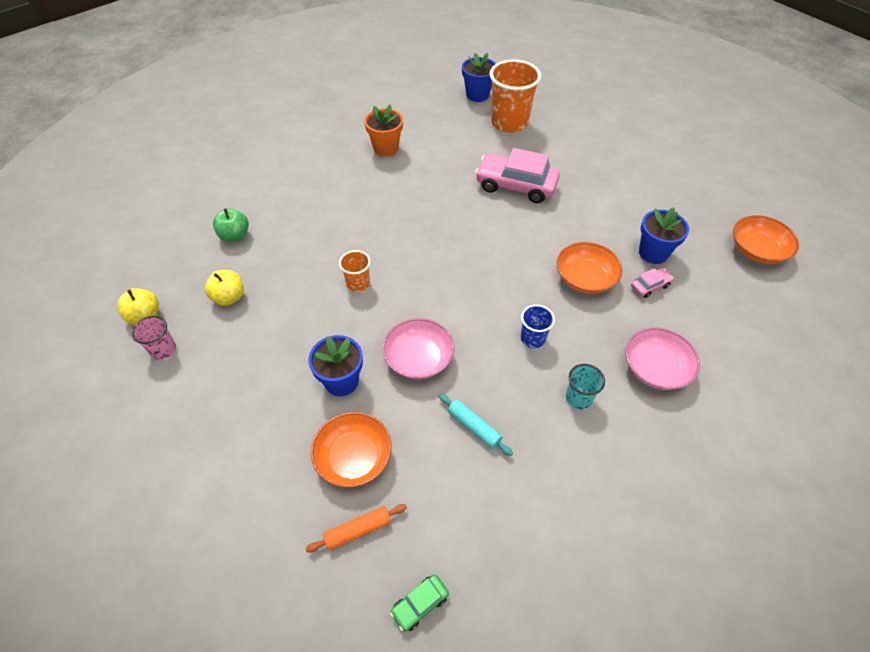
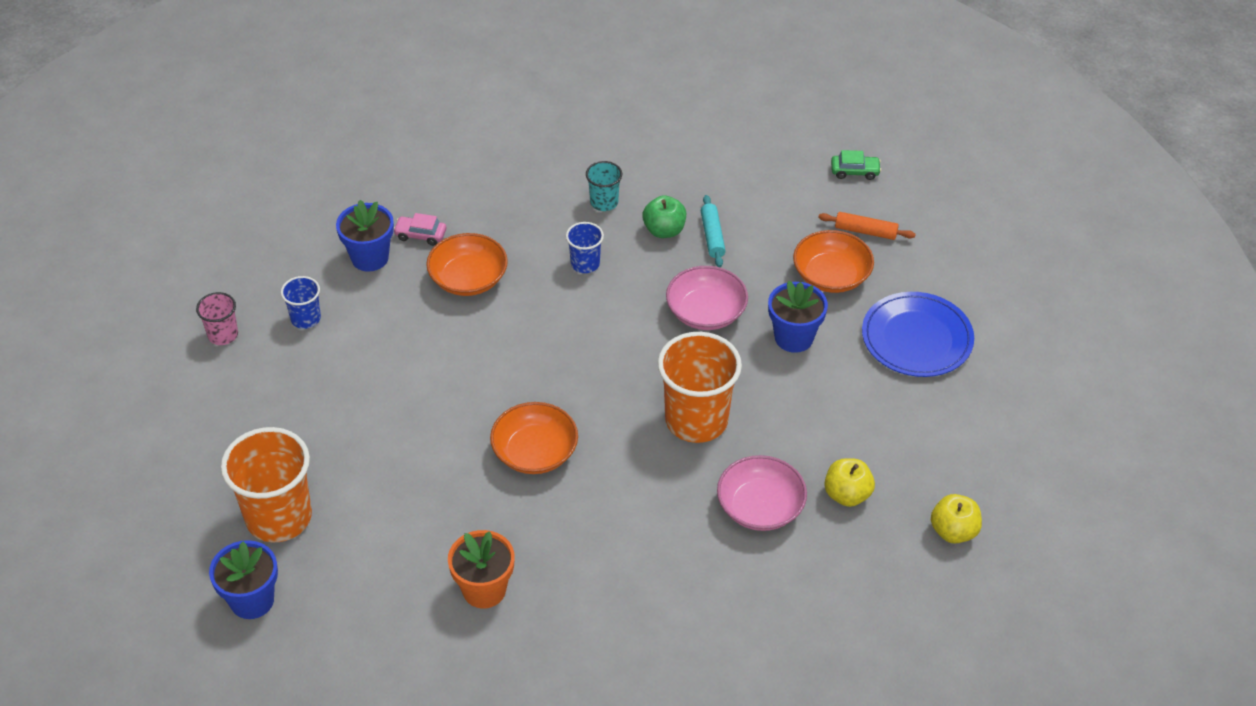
camera: 140 degrees left, 5 degrees down
(163, 349) = (950, 477): pink cup -> pink cup (223, 335)
(235, 236) = (789, 576): green apple -> green apple (664, 230)
(247, 446) = (917, 338): none -> blue plate
(358, 283) = (696, 420): orange cup -> orange cup, size x2.01
(516, 186) = (397, 420): pink car -> none
(630, 201) = (305, 318): none -> blue cup
(655, 368) = (514, 181): pink bowl -> pink bowl (760, 507)
(757, 250) = (274, 197): orange bowl -> orange bowl (535, 452)

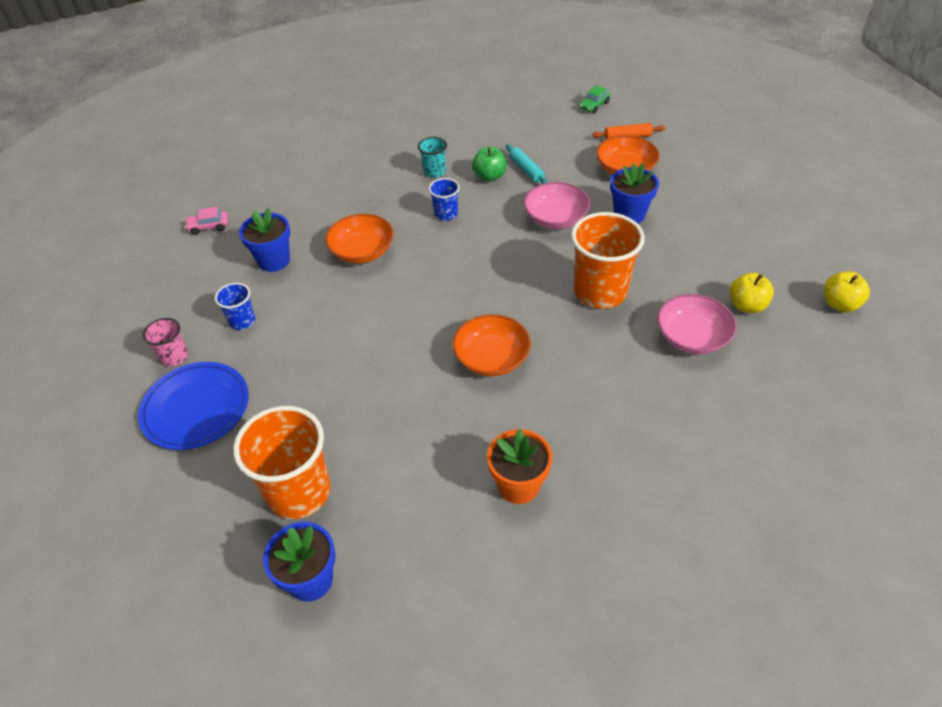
camera: 20 degrees left, 0 degrees up
(420, 235) = (307, 233): pink car -> pink car (209, 227)
(855, 171) = (594, 105): green car -> green car turned 150 degrees clockwise
(917, 338) = (712, 189): blue plate -> blue plate (196, 408)

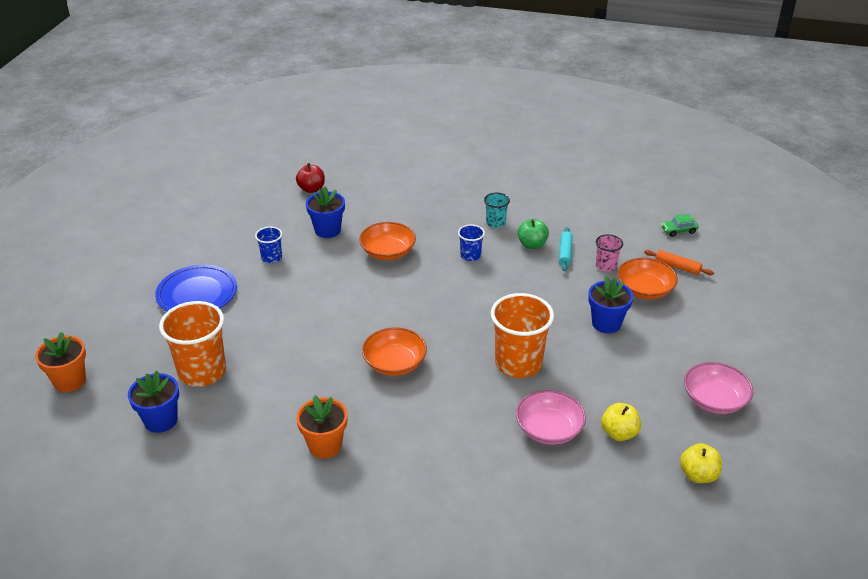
camera: 35 degrees right, 10 degrees down
(140, 610) = (70, 381): none -> orange flower pot
(174, 357) = (214, 258): pink cup -> pink cup (606, 266)
(209, 227) = (311, 189): pink car -> red apple
(555, 218) = (546, 297): pink bowl -> pink bowl (714, 400)

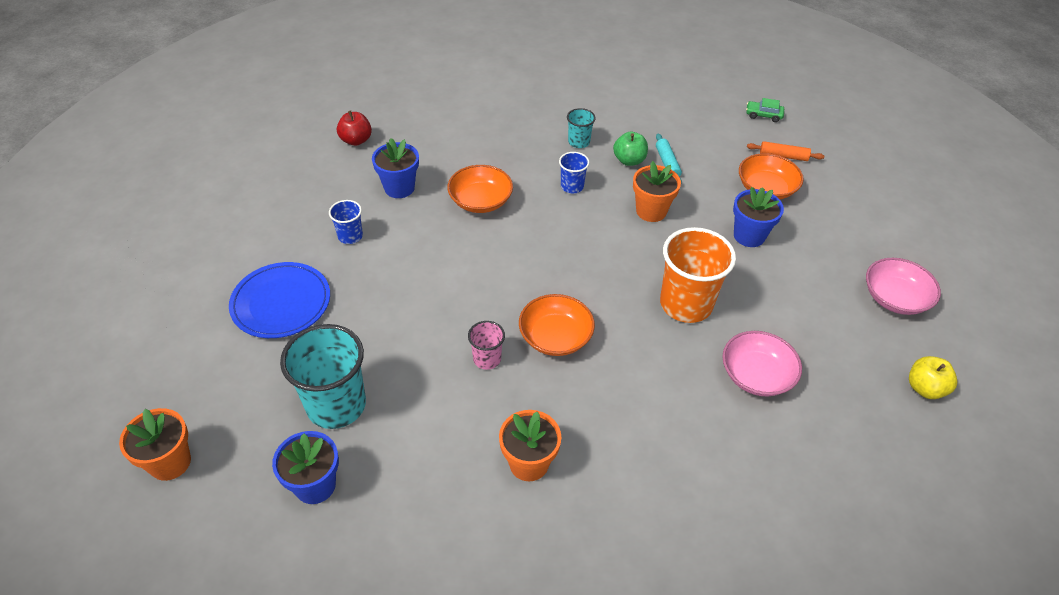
camera: 20 degrees left, 10 degrees up
(202, 372) = (336, 405): orange cup -> turquoise cup
(529, 287) = (651, 211): none -> orange flower pot
(606, 266) = (715, 169): pink cup -> pink cup (487, 359)
(619, 433) = (826, 361): yellow apple -> none
(678, 230) = (763, 115): green car -> green car turned 45 degrees clockwise

